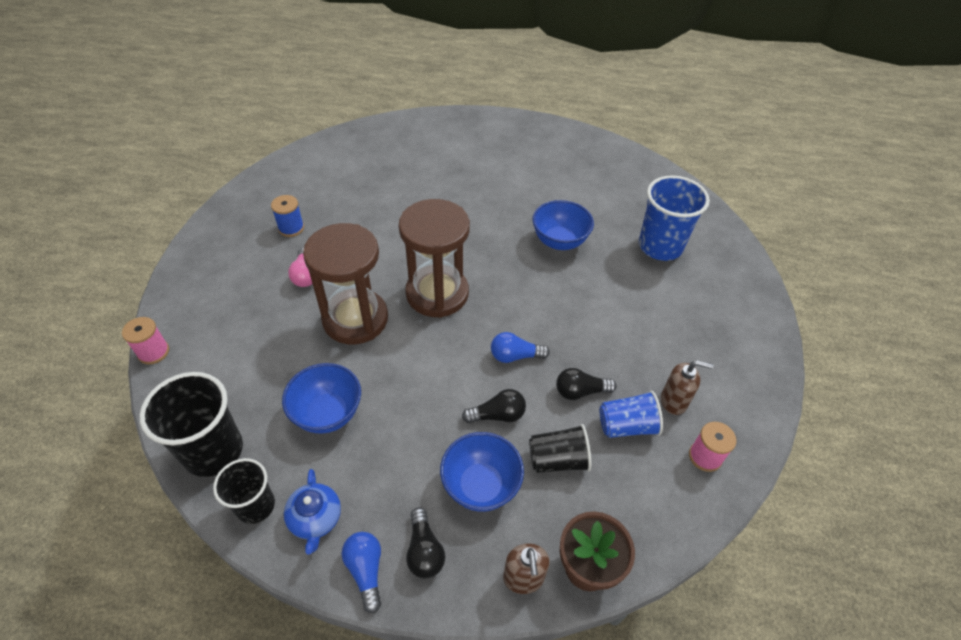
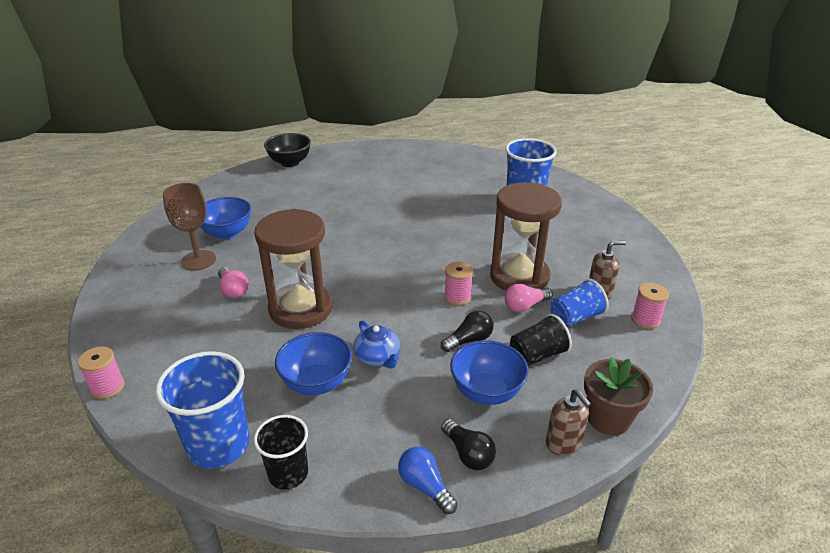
camera: 20 degrees left, 15 degrees down
(213, 451) = (218, 445): black cup -> blue cup
(291, 228) = (198, 260): blue spool -> brown goblet
(315, 519) = (353, 464): blue teapot -> blue teapot (378, 357)
(435, 123) = (290, 162): none -> black bowl
(437, 293) = (364, 273): brown hourglass -> brown hourglass (519, 277)
(515, 356) = (457, 297): blue light bulb -> pink spool
(559, 241) = (444, 215): blue bowl -> blue bowl (227, 233)
(580, 391) = (525, 306): black light bulb -> pink light bulb

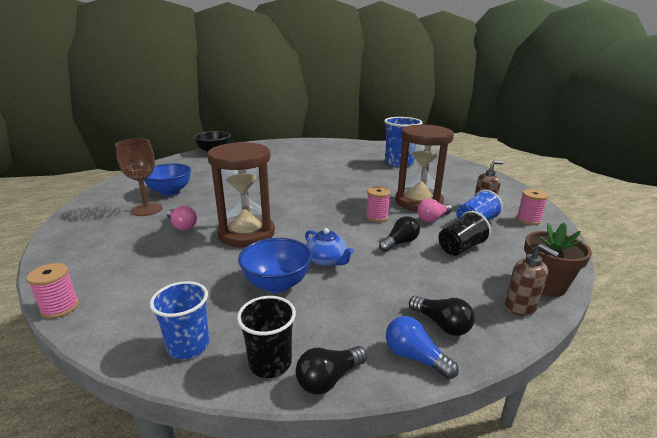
camera: 10 degrees left, 10 degrees down
(218, 445) = (188, 345): blue cup -> blue cup, size x0.62
(336, 497) = (328, 379): none -> black light bulb
(486, 392) = (433, 276): blue bowl -> none

